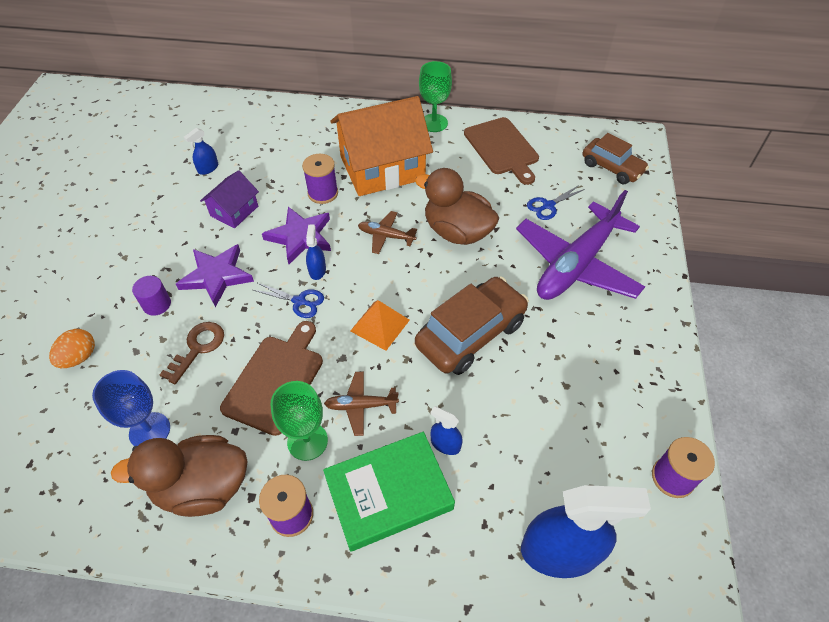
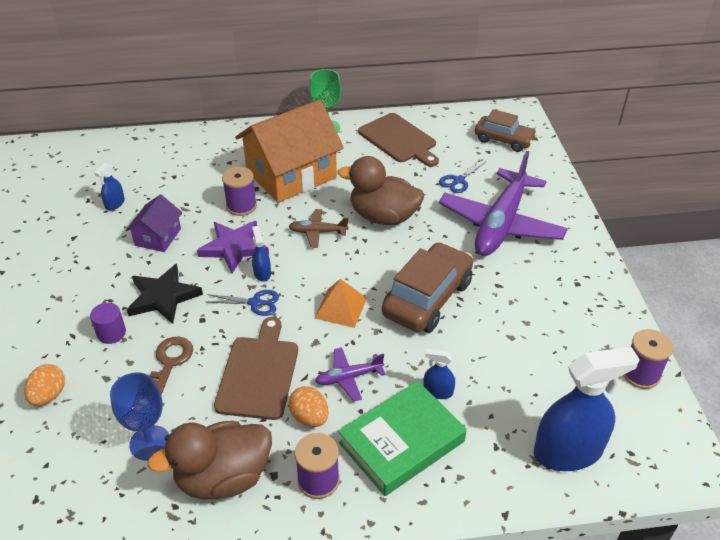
camera: 15 degrees left, 10 degrees down
(217, 276) = (163, 297): purple star -> black star
(307, 441) = (309, 417): green goblet -> orange egg
(361, 406) = (348, 377): brown plane -> purple plane

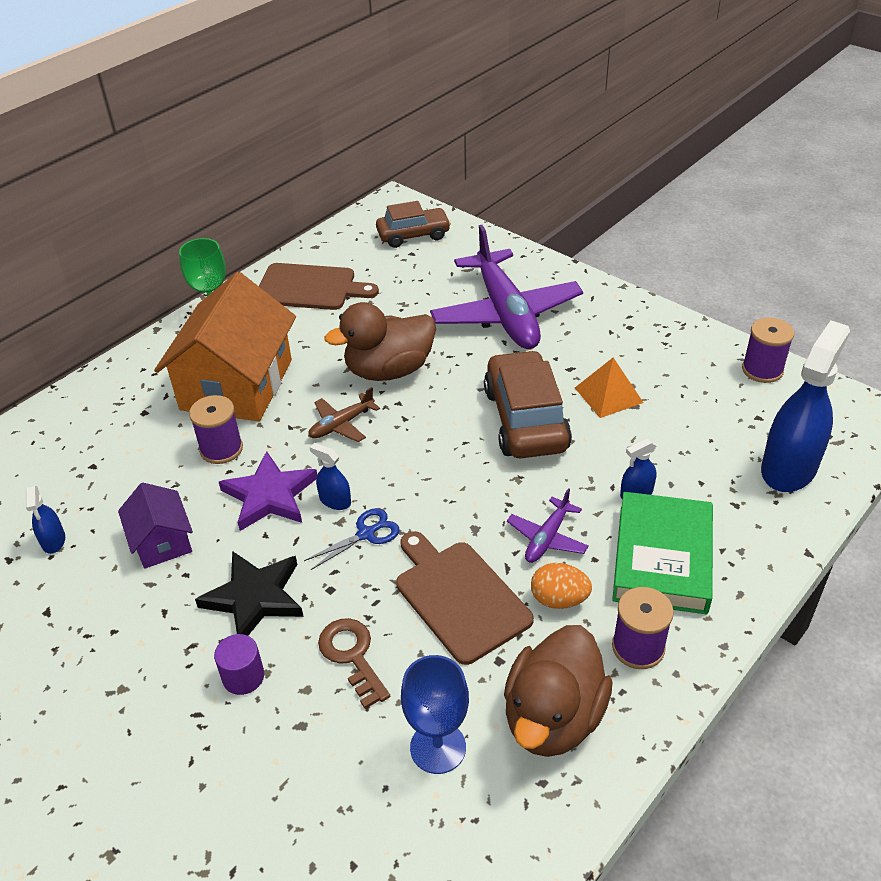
camera: 40 degrees left, 0 degrees up
(49, 395) = (256, 796): orange egg -> none
(341, 308) = (458, 481): orange pyramid -> orange pyramid (608, 395)
(458, 180) = (418, 295): blue scissors -> none

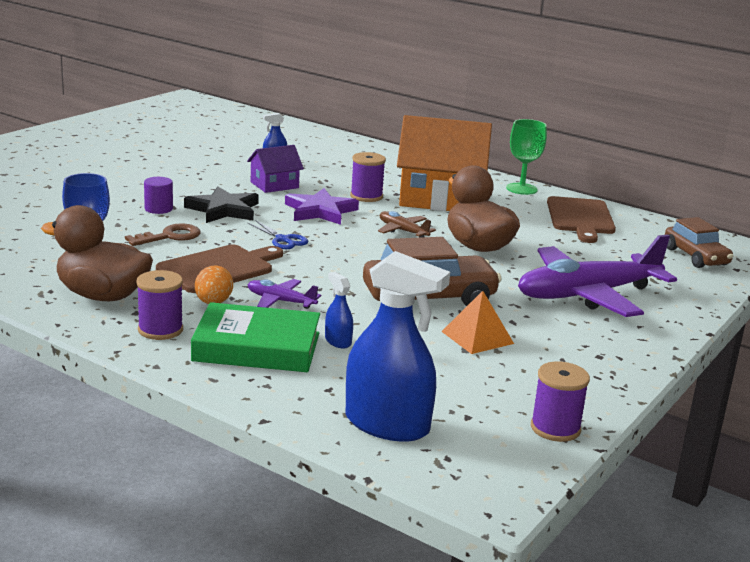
camera: 80 degrees right, 20 degrees down
(335, 501) = (317, 230): blue spray bottle -> none

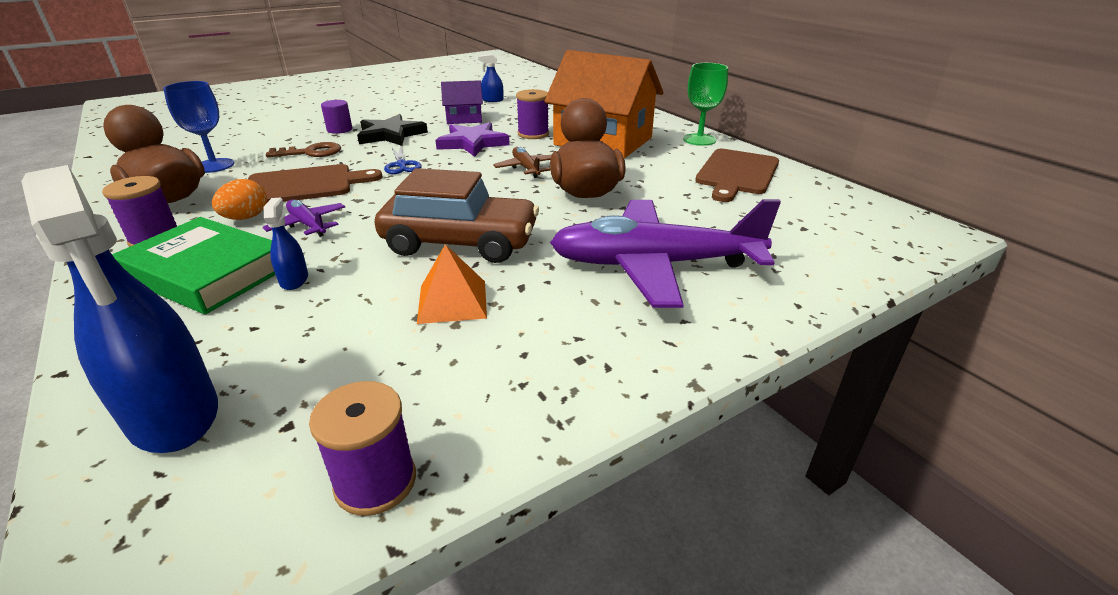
camera: 25 degrees right, 10 degrees up
(695, 257) = (848, 234): brown car -> none

